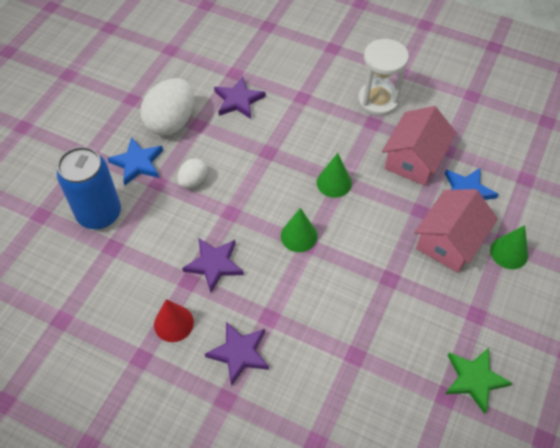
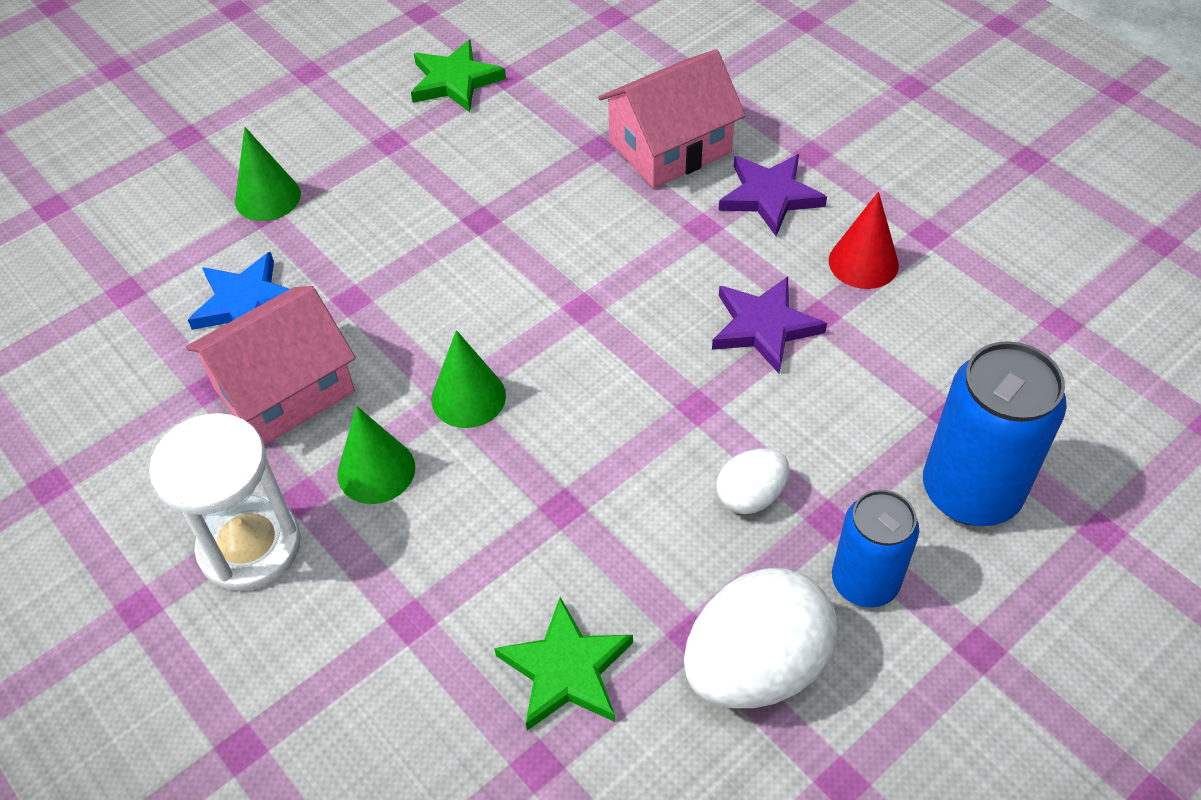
camera: 155 degrees left, 5 degrees down
(137, 163) = (864, 582): blue star -> blue can
(238, 100) = (566, 670): purple star -> green star
(299, 236) = (590, 326): green cone -> green cone (376, 470)
(449, 241) = (344, 240): pink house -> pink house (670, 147)

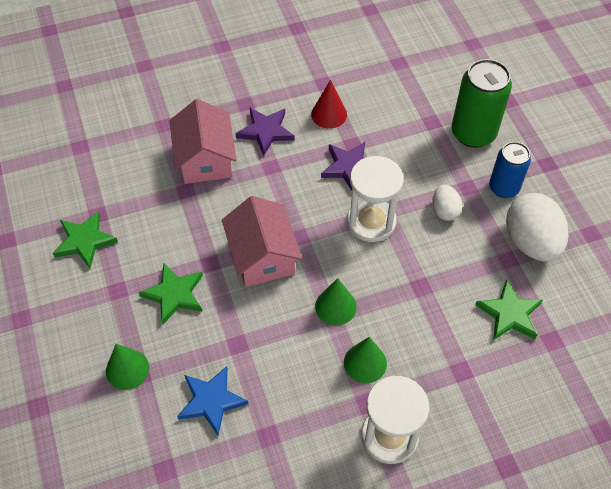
camera: 70 degrees left, 5 degrees up
(284, 390) = (289, 395): pink house -> pink house (262, 256)
(408, 200) = (174, 294): none -> green star
(664, 393) = (371, 221): none -> white hourglass
(970, 491) = (473, 133): blue can -> green can

